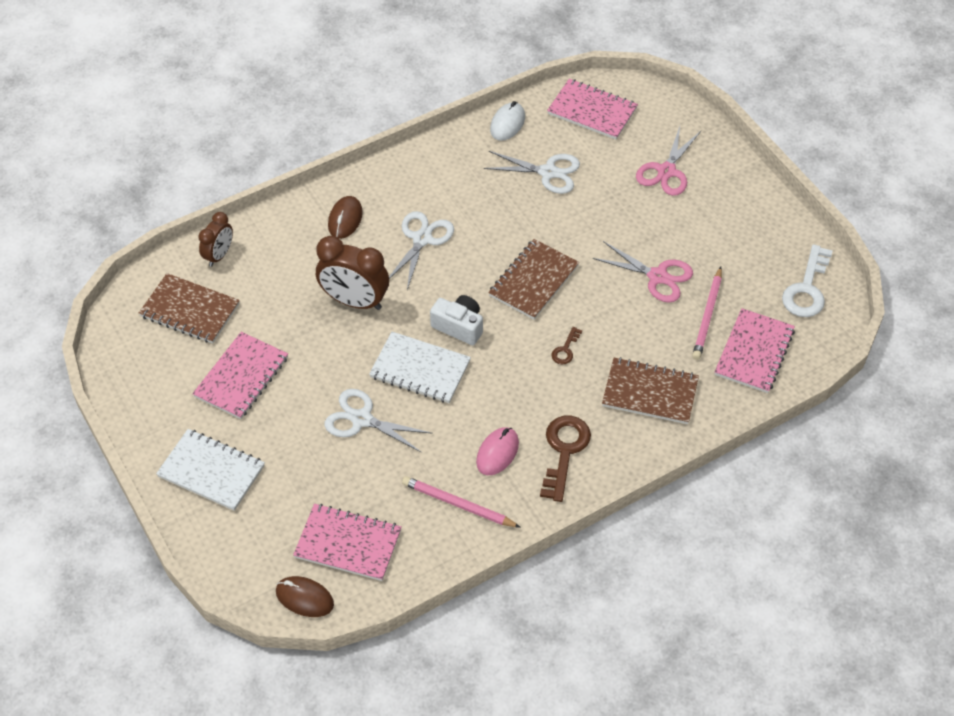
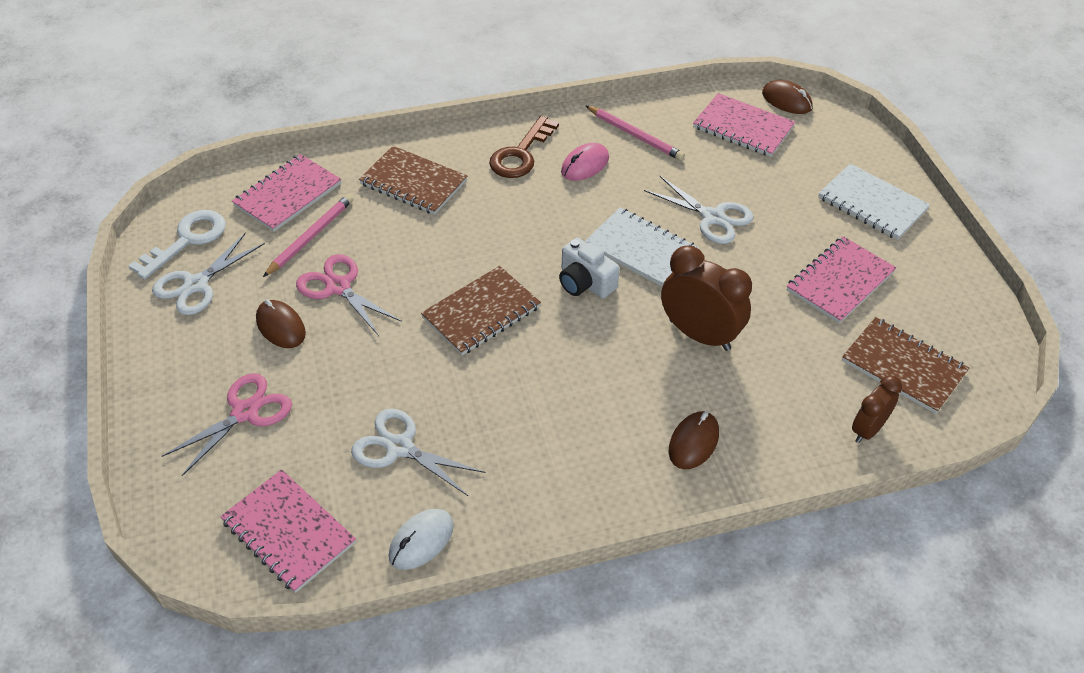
camera: 165 degrees left, 5 degrees down
(422, 239) = (598, 392): white scissors -> white scissors (196, 284)
(565, 349) = (478, 236): brown key -> none
(681, 235) = (281, 327): none -> brown mouse

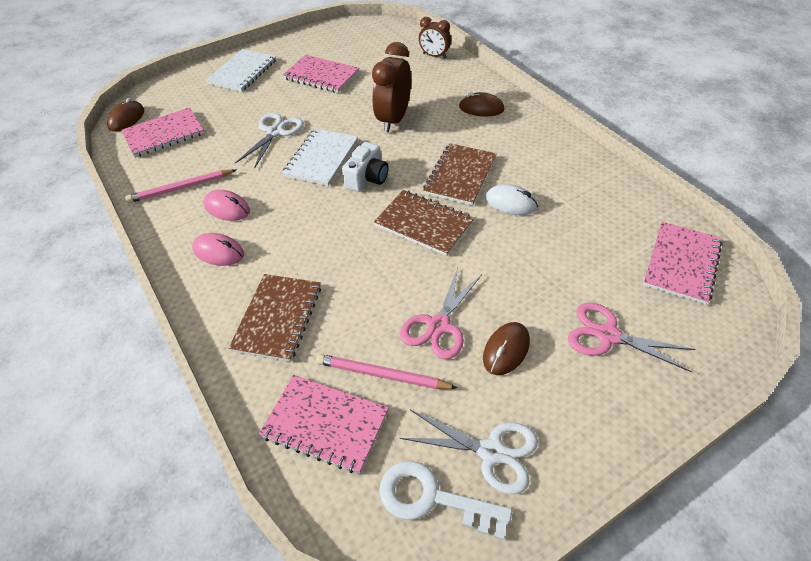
camera: 105 degrees left, 0 degrees up
(399, 447) = (573, 230): white scissors -> none
(421, 541) = (633, 197): white mouse -> white mouse (511, 203)
(521, 154) = (218, 252): brown key -> pink mouse
(635, 135) = (181, 188): pink pencil -> pink pencil turned 135 degrees counterclockwise
(743, 127) = (164, 134): pink notebook -> pink notebook turned 45 degrees clockwise
(903, 367) = (382, 50): brown notebook -> brown notebook (460, 176)

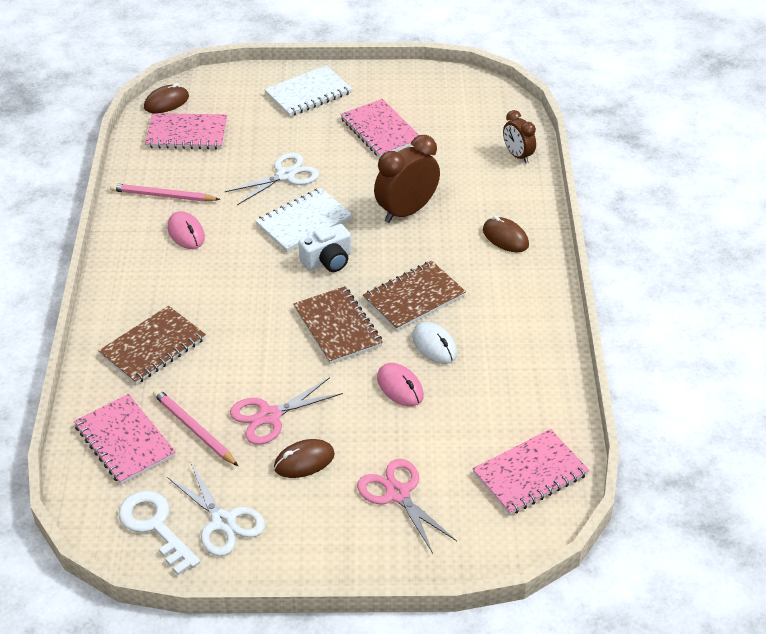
camera: 30 degrees right, 5 degrees down
(218, 252) = (150, 270): pink mouse -> pink mouse (400, 387)

